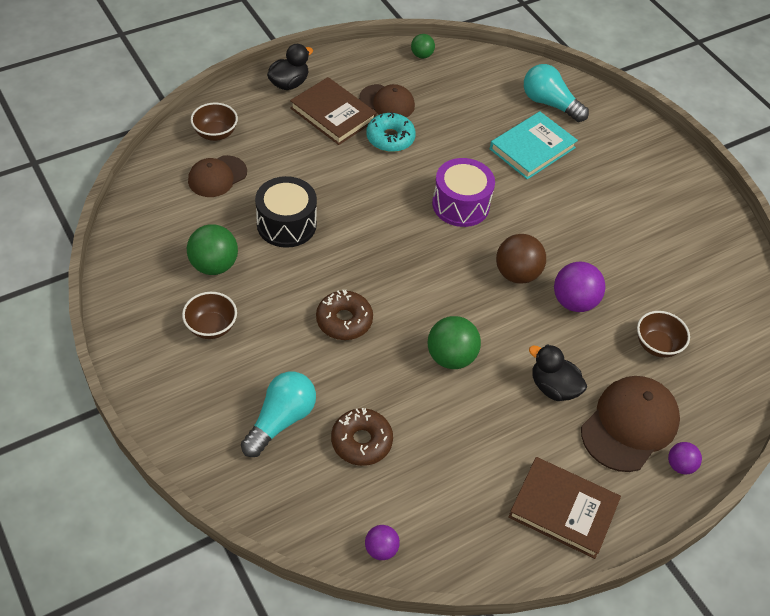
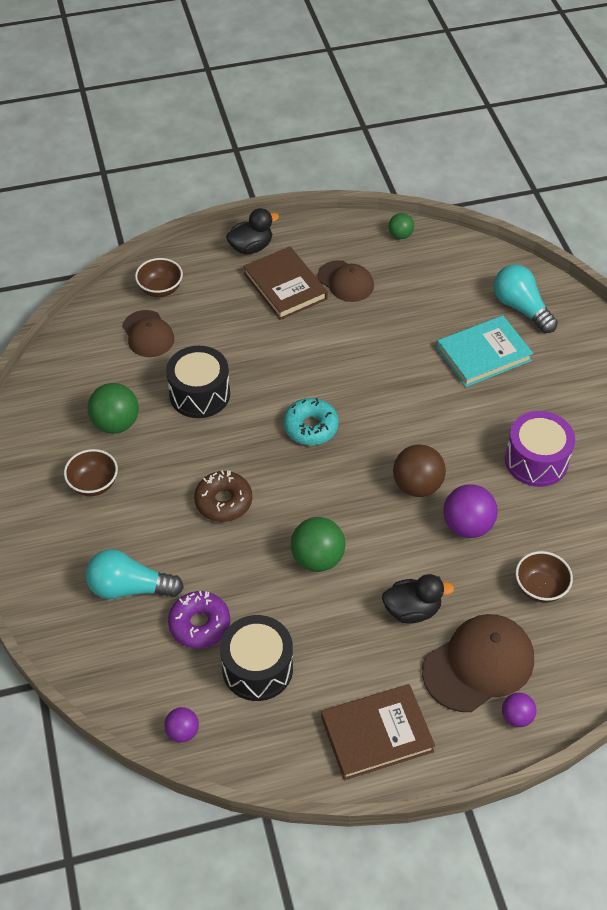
camera: 20 degrees right, 0 degrees up
(217, 176) = (148, 334): brown cap -> brown cap turned 90 degrees counterclockwise
(281, 420) = (129, 588): turquoise light bulb -> turquoise light bulb turned 135 degrees counterclockwise
(361, 441) = (199, 624): brown donut -> purple donut
(390, 138) = (335, 320): turquoise donut -> turquoise donut (310, 427)
(431, 472) = (257, 668): none -> black drum
(460, 205) = (384, 403): purple drum -> purple drum (536, 460)
(553, 387) = (412, 610): black duck -> black duck turned 120 degrees clockwise
(563, 509) = (376, 734): brown book -> brown book turned 60 degrees counterclockwise

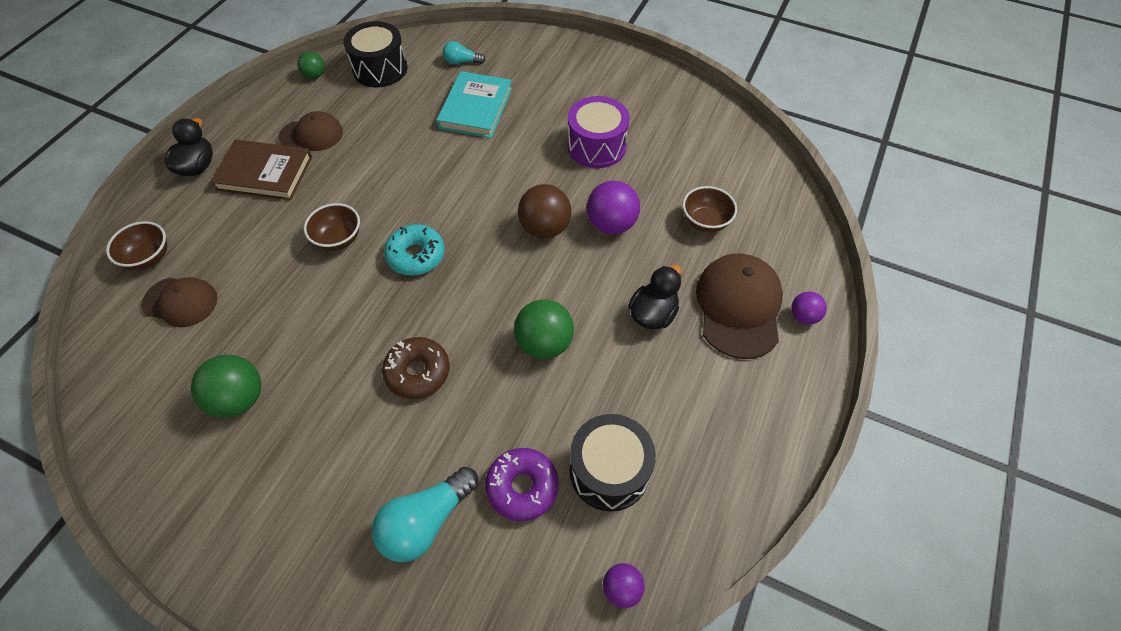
camera: 50 degrees left, 5 degrees up
(94, 484) = (281, 469): brown bowl -> brown bowl (338, 239)
(199, 394) = (290, 309): black drum -> black drum (380, 69)
(376, 734) = (747, 424): brown book -> none
(521, 308) = (462, 62): turquoise light bulb -> turquoise light bulb, size x0.55

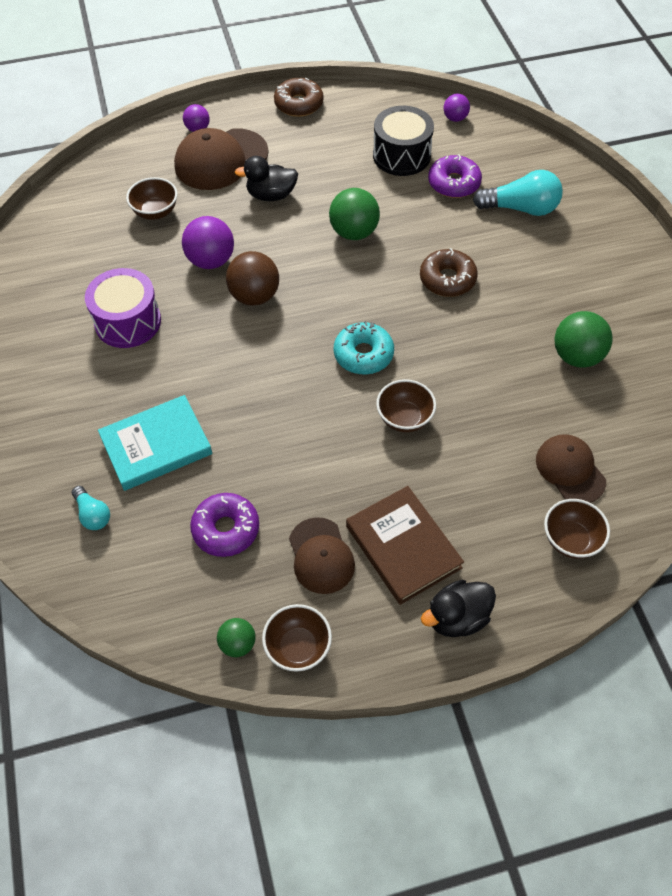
camera: 130 degrees left, 0 degrees up
(280, 95) = (298, 647): none -> brown bowl
(311, 135) = (321, 556): brown cap -> brown cap turned 150 degrees counterclockwise
(380, 69) = (170, 585): black drum -> none
(382, 106) = (226, 529): none -> purple donut
(779, 434) = (299, 104): none -> brown donut

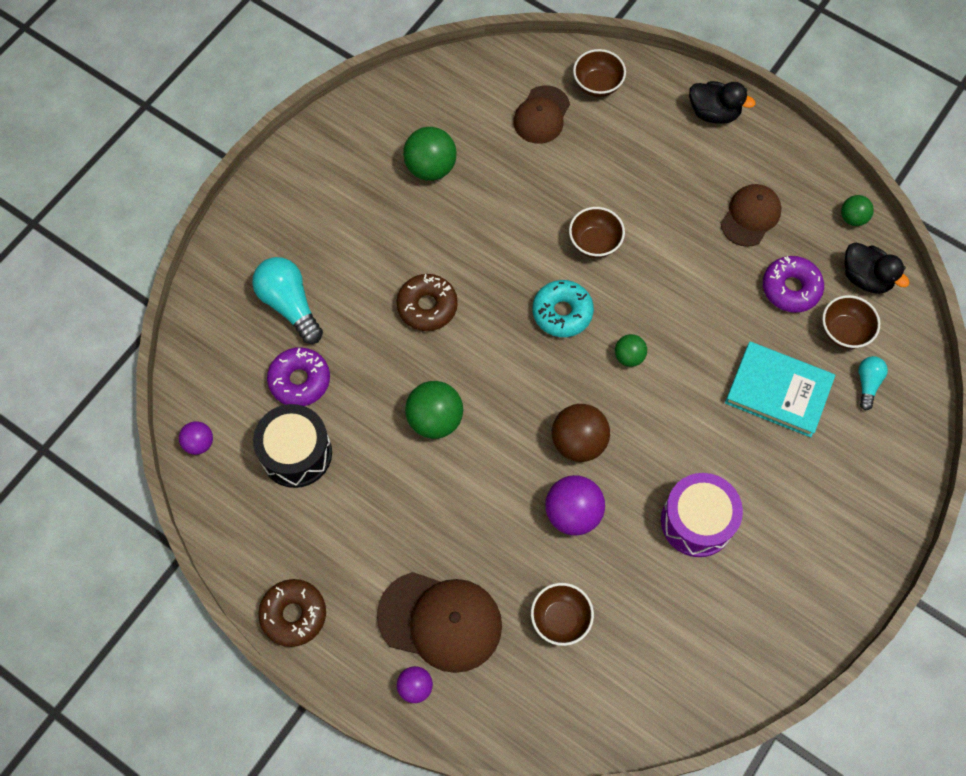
camera: 130 degrees left, 10 degrees up
(271, 195) = (449, 530): black duck -> black duck (866, 278)
(285, 370) = (629, 356): none -> green ball
(298, 647) = (820, 184): brown bowl -> brown bowl (844, 331)
(403, 547) = (696, 174): brown book -> none

